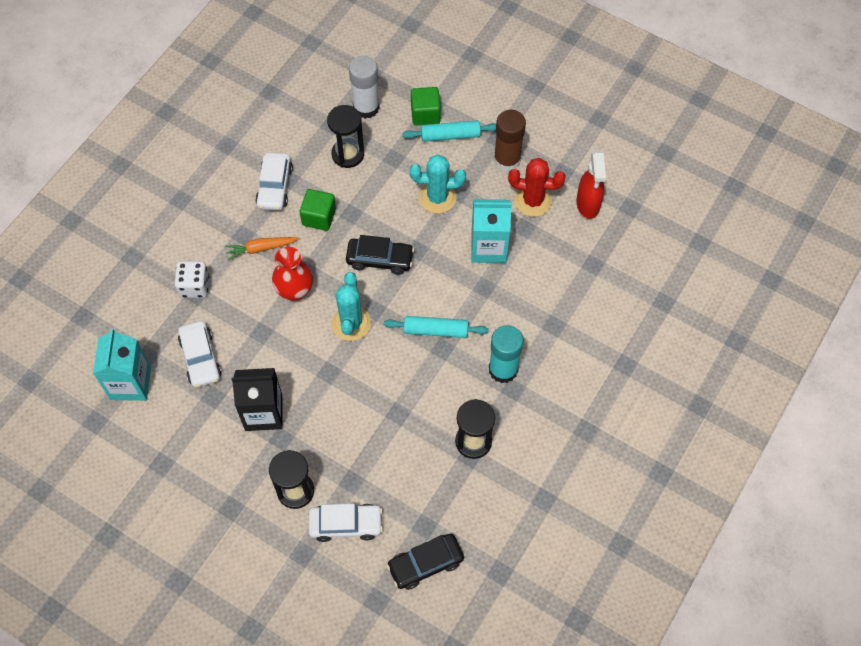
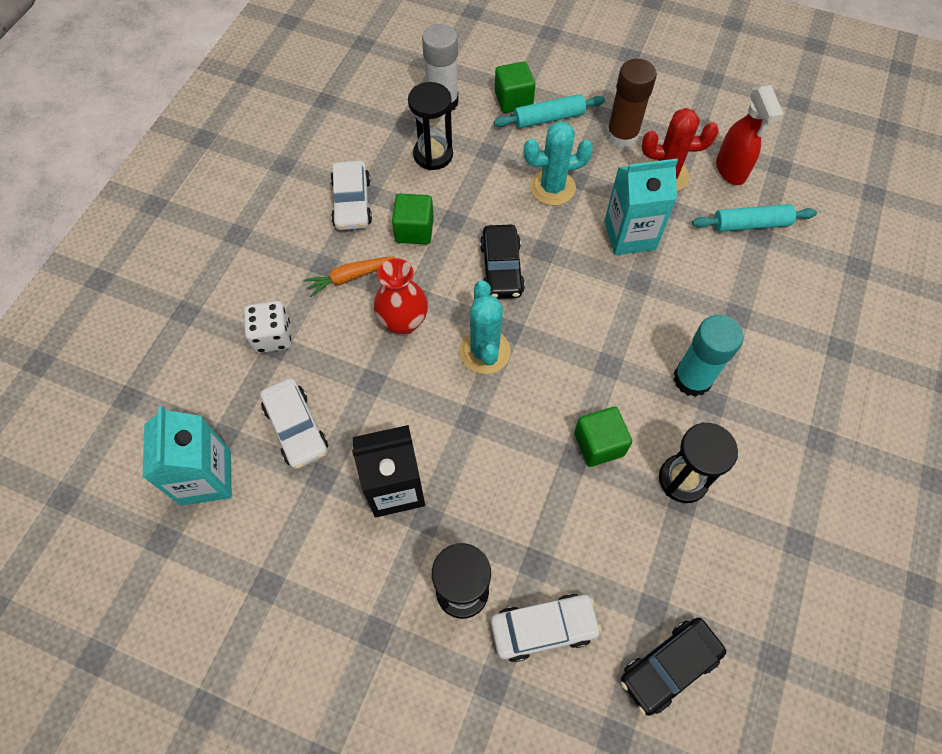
camera: 10 degrees left, 0 degrees up
(380, 259) = (501, 268): black car -> black car turned 90 degrees clockwise
(419, 406) = (599, 444): none -> green cube
(435, 330) = (594, 344): turquoise rolling pin -> turquoise rolling pin (750, 224)

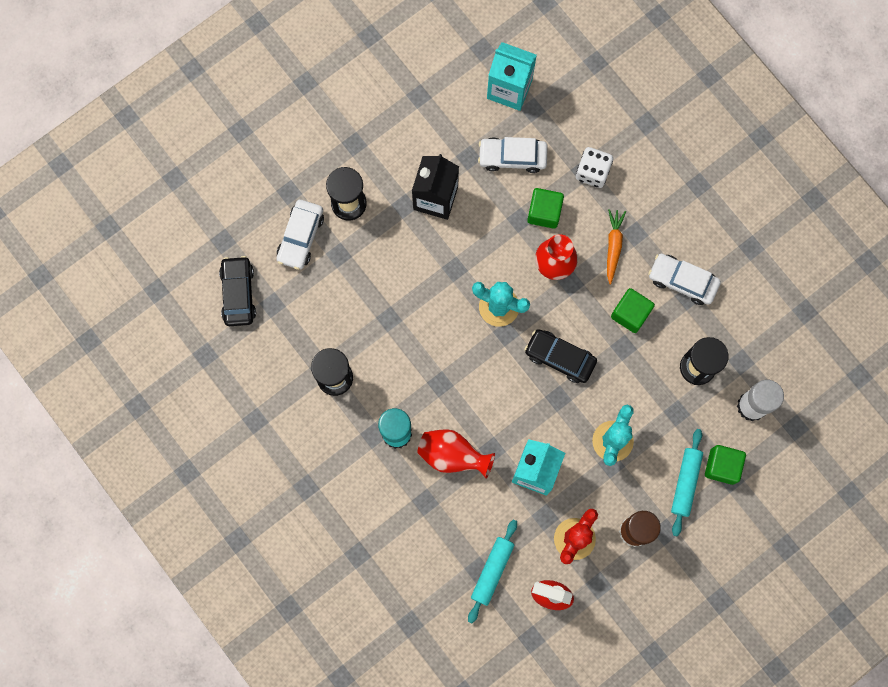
camera: 120 degrees right, 15 degrees up
(599, 444) = (389, 340): green cube -> green cube (544, 212)
(672, 314) = (452, 455): none -> red vase

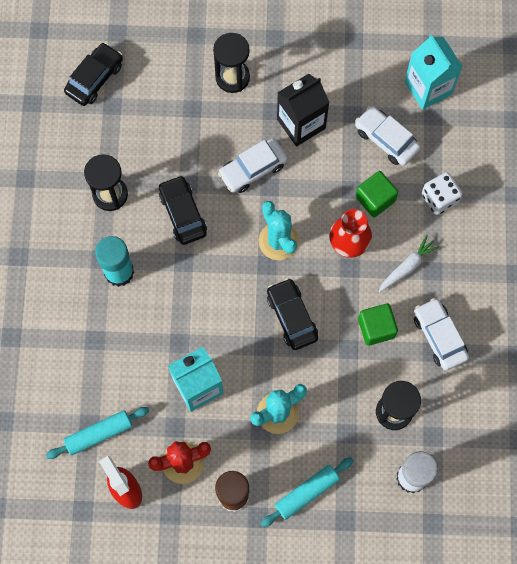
camera: 40 degrees right, 5 degrees down
(300, 237) = (176, 74): white car -> white car (253, 169)
(405, 346) = (183, 213): none -> black car
(452, 455) = (146, 322): red vase -> none
(613, 246) = (407, 266): orange carrot -> white carrot
(722, 466) = (347, 504): green cube -> none

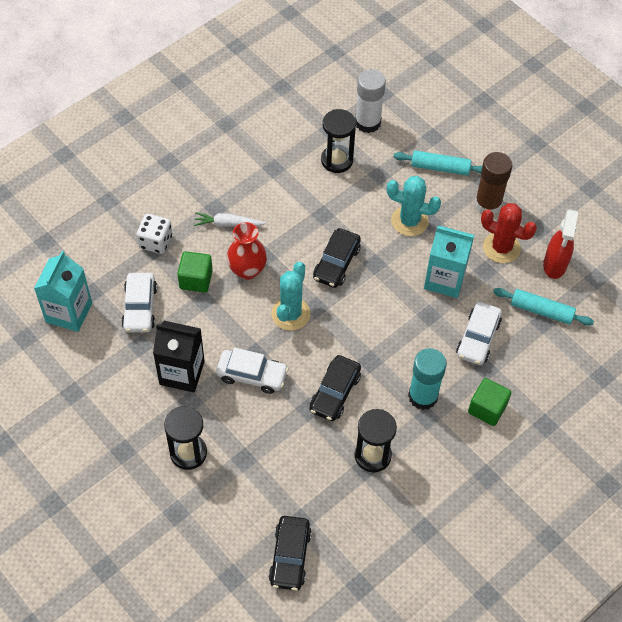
camera: 135 degrees left, 15 degrees down
(94, 78) = (290, 556): black car -> black car turned 75 degrees counterclockwise
(376, 328) = (291, 210): green cube -> green cube (487, 408)
(439, 336) = (259, 172): white car -> white car (478, 338)

